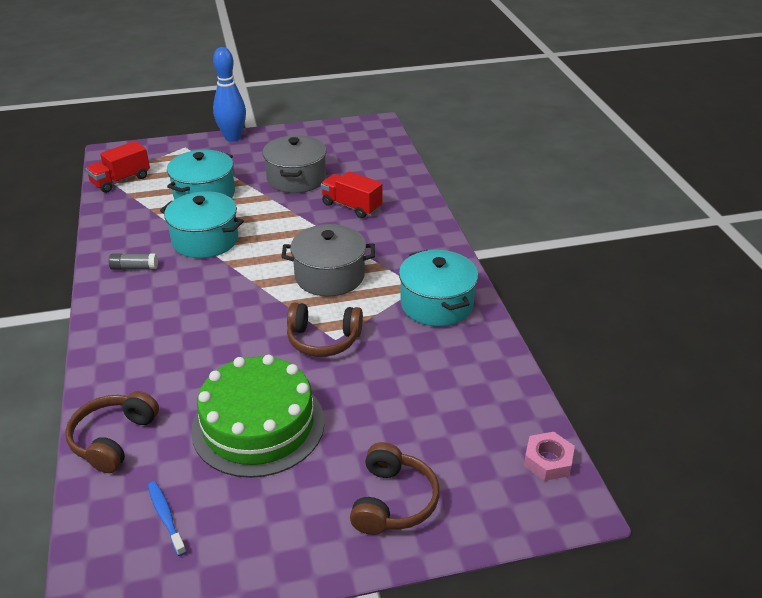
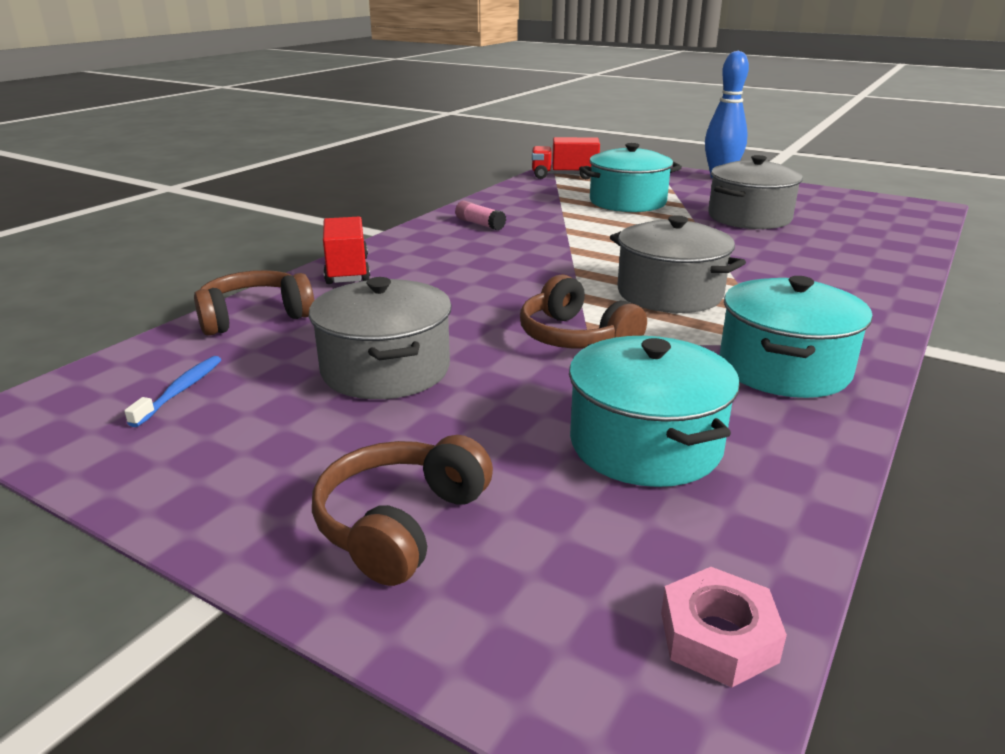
camera: 45 degrees right, 10 degrees down
(134, 267) = (480, 224): grey glue stick -> pink glue stick
(205, 240) = (576, 228): turquoise pot -> turquoise pot (645, 444)
(258, 425) = (386, 369): green cake -> grey pot
(351, 206) = (788, 253): red truck -> red truck (347, 271)
(393, 501) = (400, 524): brown headphones -> brown headphones turned 150 degrees clockwise

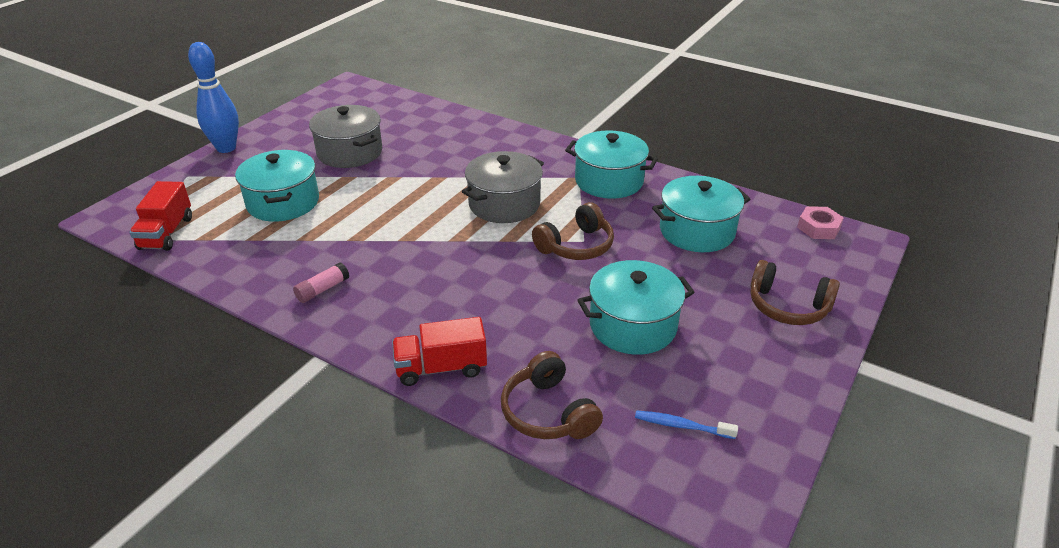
camera: 90 degrees left, 10 degrees up
(386, 369) = (633, 325): grey pot -> turquoise pot

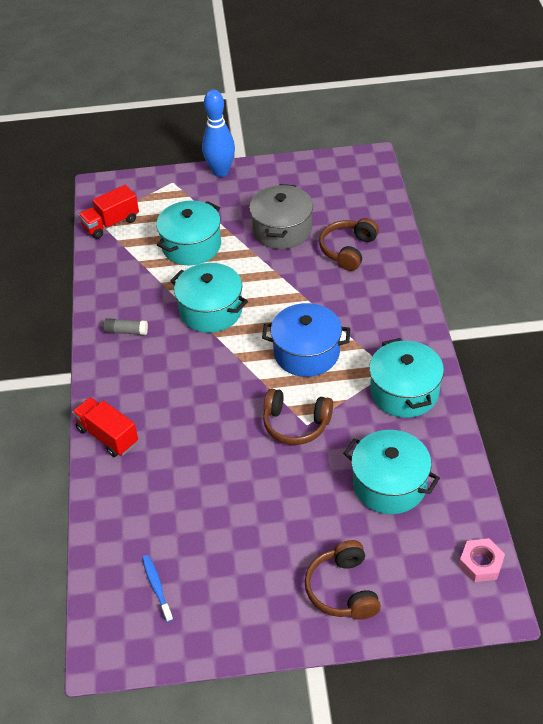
camera: 55 degrees right, 10 degrees up
(322, 289) = (126, 331): pink glue stick -> grey glue stick
(504, 204) = (306, 353): grey pot -> blue pot
(548, 412) = (113, 511): brown headphones -> brown headphones (348, 250)
(633, 325) = (234, 508): turquoise pot -> turquoise pot (211, 310)

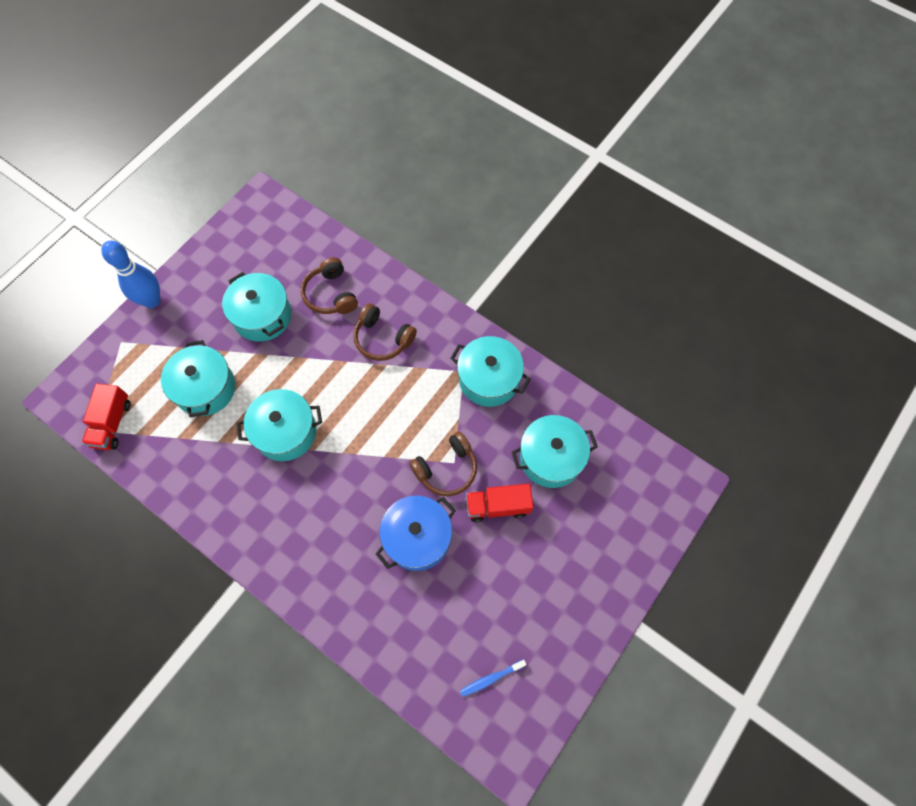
camera: 50 degrees left, 20 degrees up
(107, 436) = (327, 604): red truck -> red truck (498, 506)
(126, 331) = (240, 507): grey glue stick -> none
(157, 587) = (491, 678): blue toothbrush -> blue toothbrush turned 45 degrees counterclockwise
(282, 230) = (262, 316): grey pot -> turquoise pot
(306, 353) = (393, 406): blue pot -> blue pot (417, 537)
(342, 589) = (601, 559): brown headphones -> brown headphones (382, 339)
(481, 563) = (655, 461): pink nut -> none

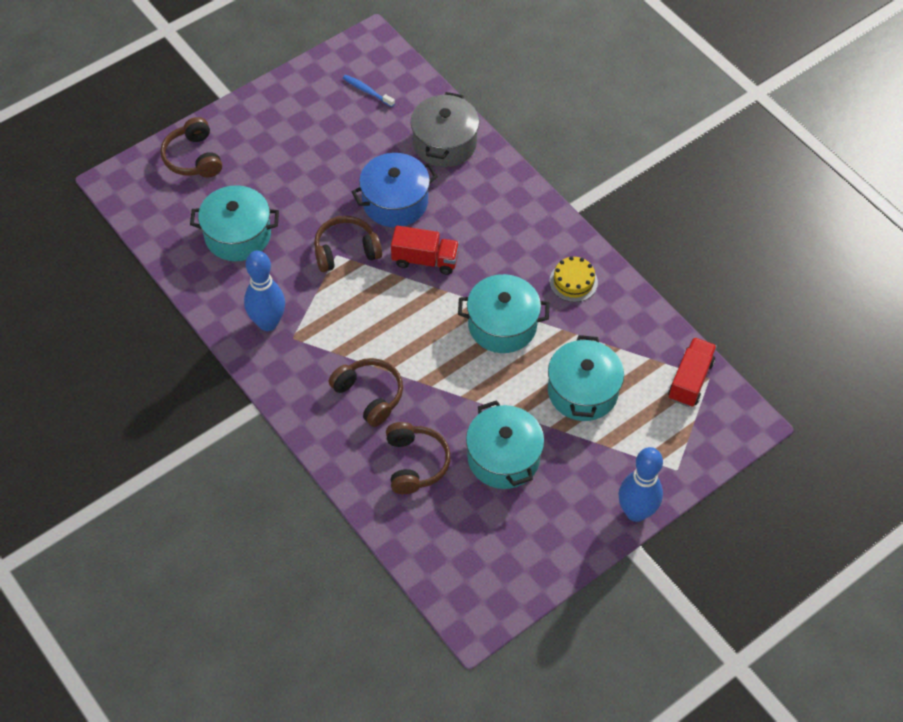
camera: 165 degrees left, 10 degrees down
(227, 495) = (573, 282): none -> yellow cake
(387, 628) = (444, 143): none -> grey pot
(489, 379) = (268, 323): turquoise pot -> blue bowling pin
(491, 678) = (367, 91): blue toothbrush -> blue toothbrush turned 135 degrees counterclockwise
(498, 506) = (308, 208): red truck -> red truck (425, 260)
(631, 533) = (193, 158): none -> brown headphones

